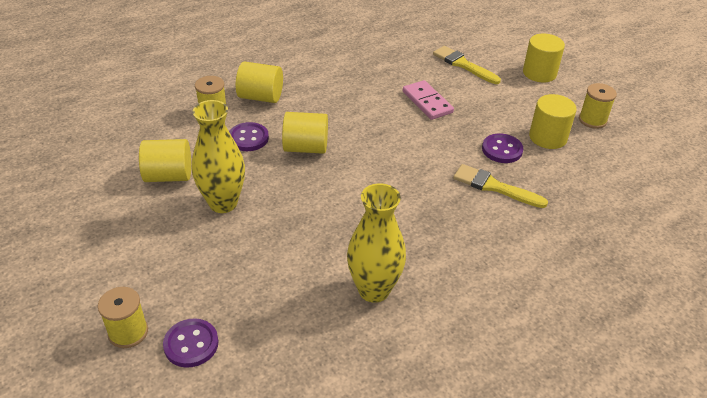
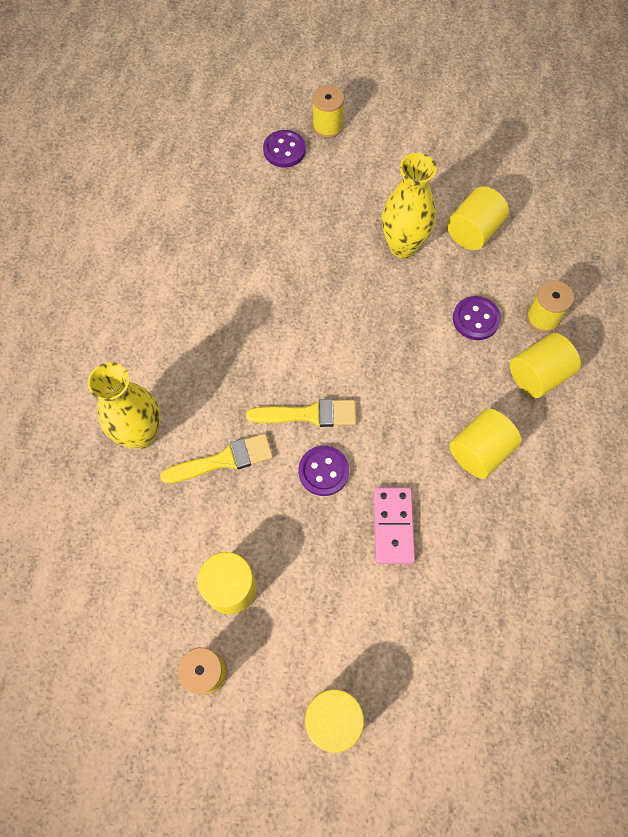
camera: 135 degrees right, 25 degrees up
(305, 148) = (420, 353): yellow cylinder -> yellow cylinder (479, 451)
(374, 290) = (219, 275): yellow vase -> yellow vase (141, 434)
(427, 102) = (393, 526): pink domino -> pink domino turned 75 degrees clockwise
(463, 65) = (427, 642): yellow brush -> yellow brush (308, 414)
(502, 150) = (258, 520): purple button -> purple button (323, 471)

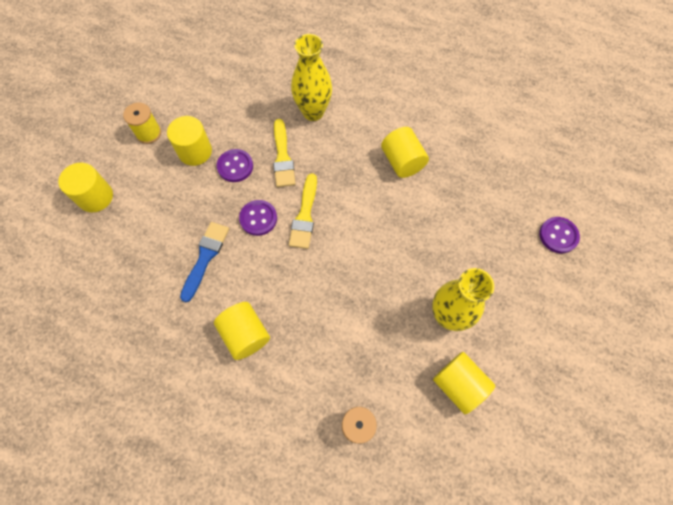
camera: 100 degrees right, 0 degrees up
(327, 126) = (586, 276): yellow spool -> none
(393, 526) = (205, 257): pink domino -> blue brush
(476, 319) = (365, 362): purple button -> purple button (235, 166)
(538, 375) = (301, 403): yellow cylinder -> yellow cylinder (402, 162)

